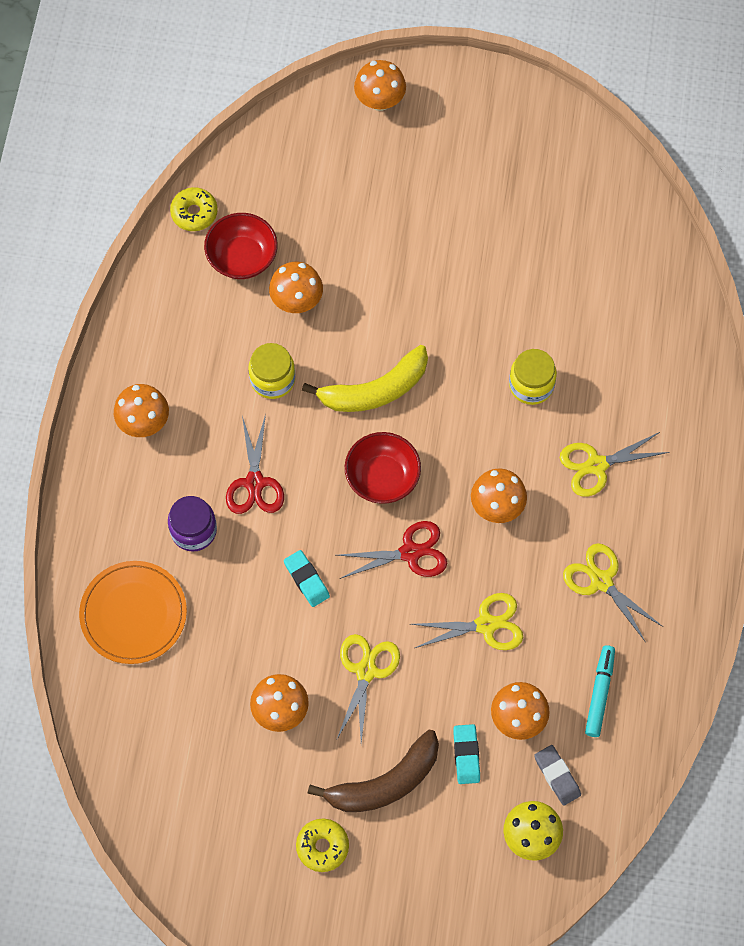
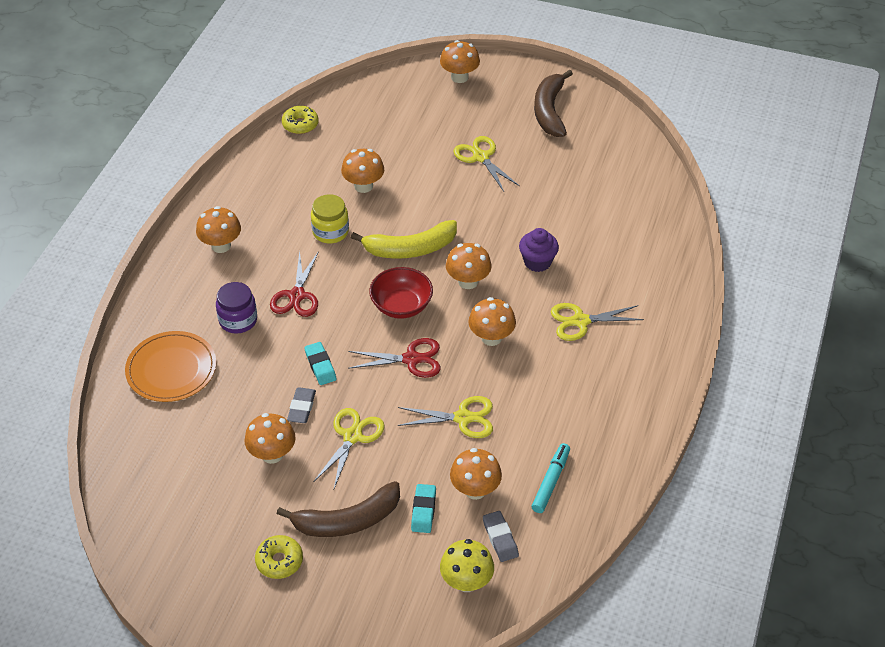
camera: 10 degrees right, 20 degrees down
(242, 257) = (329, 155): red bowl -> none
(299, 642) = (301, 408): none -> grey eraser
(454, 428) = (468, 281): none -> orange mushroom
(504, 140) = (549, 111): none -> brown banana
(531, 385) = (537, 262): yellow jar -> purple cupcake
(601, 581) = (568, 401): yellow scissors -> yellow scissors (481, 157)

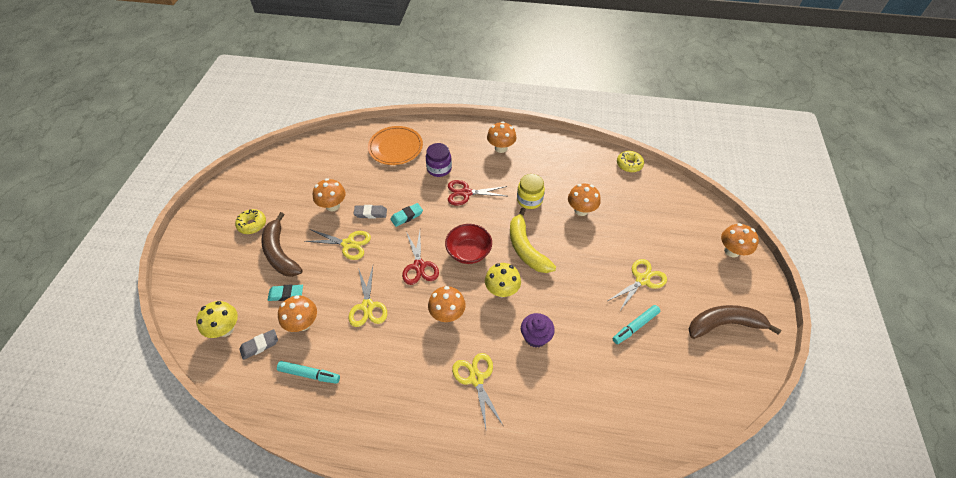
camera: 80 degrees right, 5 degrees up
(468, 281) = (502, 290): orange mushroom -> yellow mushroom
(539, 178) = (635, 326): none -> turquoise marker

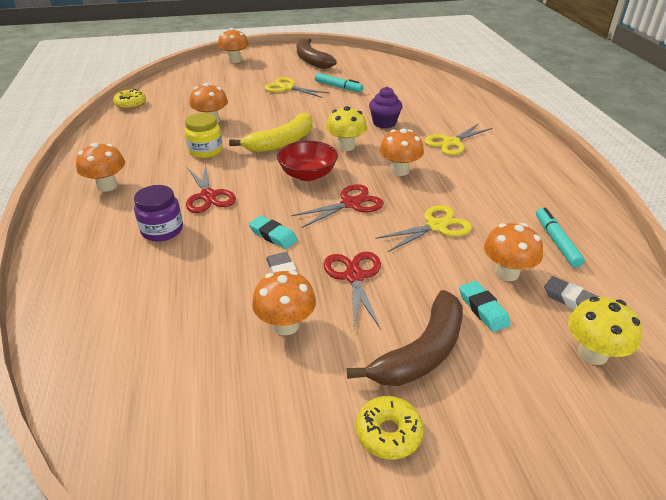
camera: 110 degrees left, 15 degrees down
(348, 244) = (354, 276): yellow scissors -> red scissors
(395, 147) = (112, 293): orange plate -> none

